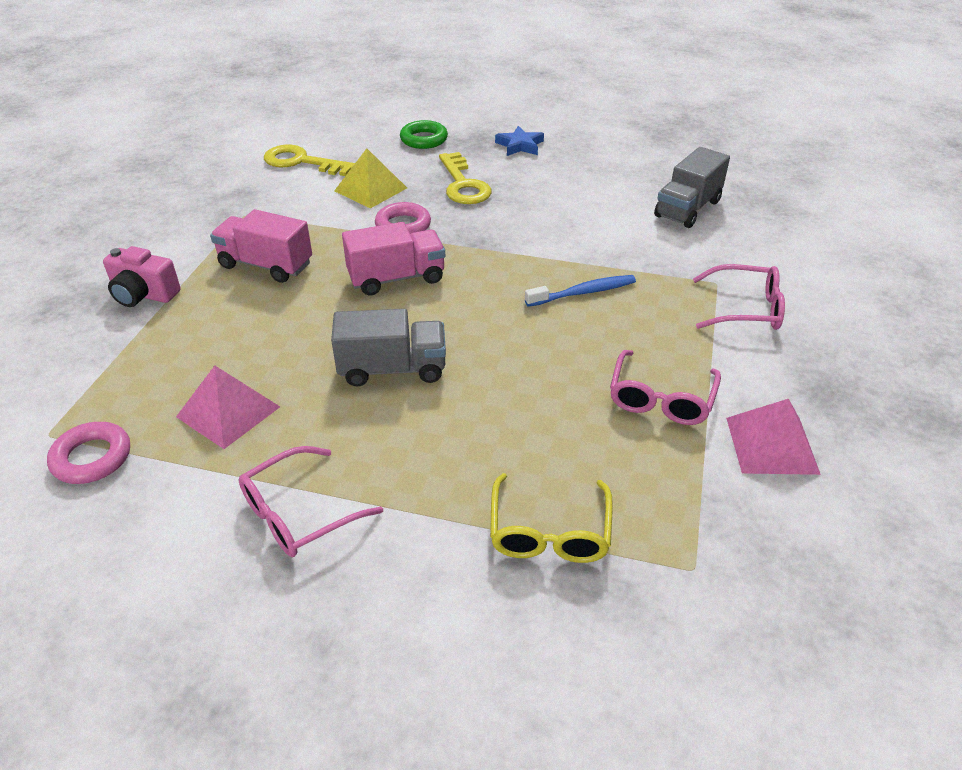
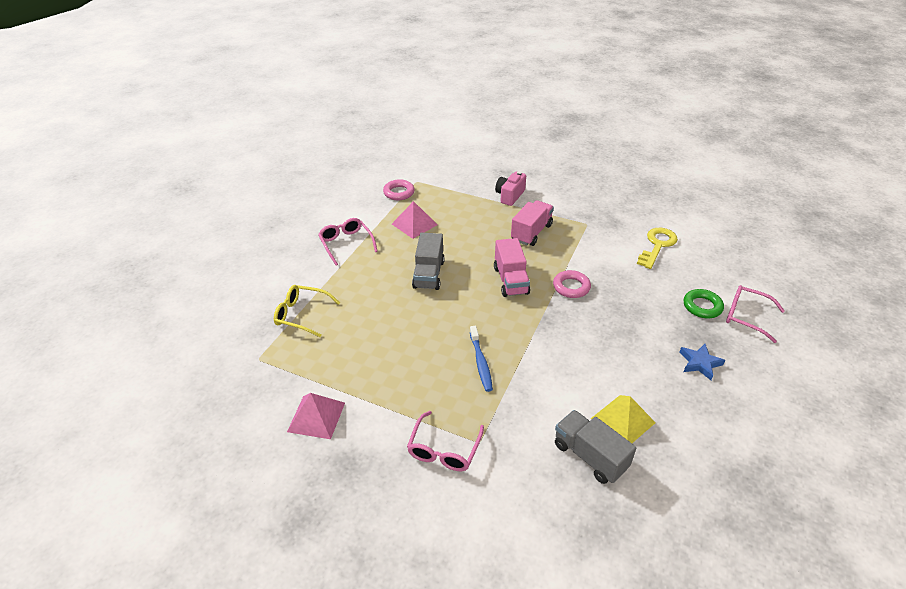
camera: 100 degrees right, 0 degrees up
(370, 189) = (620, 275): yellow pyramid -> yellow pyramid (623, 420)
(463, 185) = (628, 321): yellow key -> none
(661, 398) = (371, 376): pink glasses -> pink glasses (746, 316)

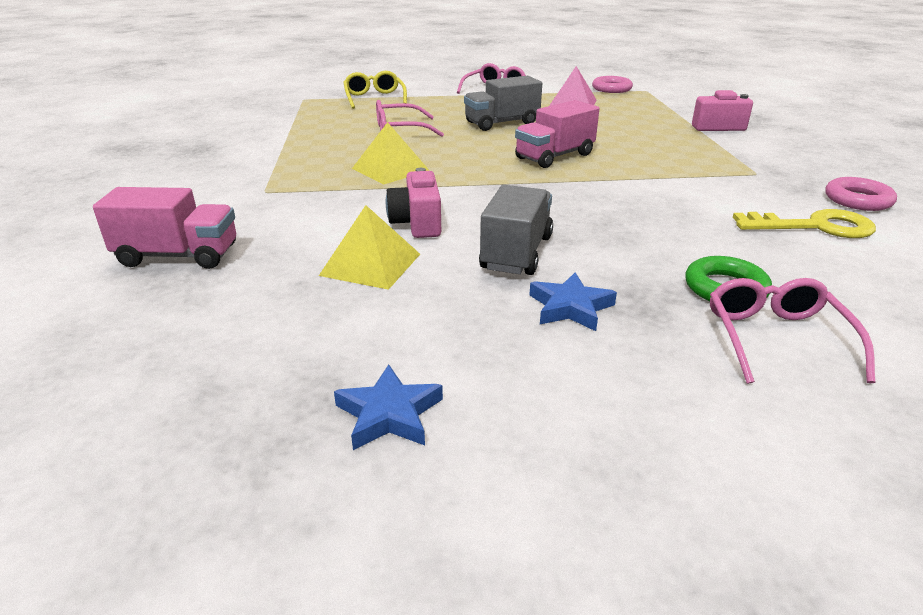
camera: 60 degrees right, 10 degrees down
(316, 417) = (250, 128): pink pyramid -> none
(444, 449) = (242, 179): pink glasses -> pink glasses (400, 130)
(480, 362) = (390, 169): blue toothbrush -> yellow pyramid
(531, 232) = (667, 149): pink truck -> pink truck (178, 256)
(571, 287) = (599, 188): pink ring -> pink ring (857, 200)
(578, 381) = (417, 223): none -> pink camera
(590, 456) = (284, 253): grey truck -> grey truck (516, 253)
(766, 459) = (389, 414): none -> blue star

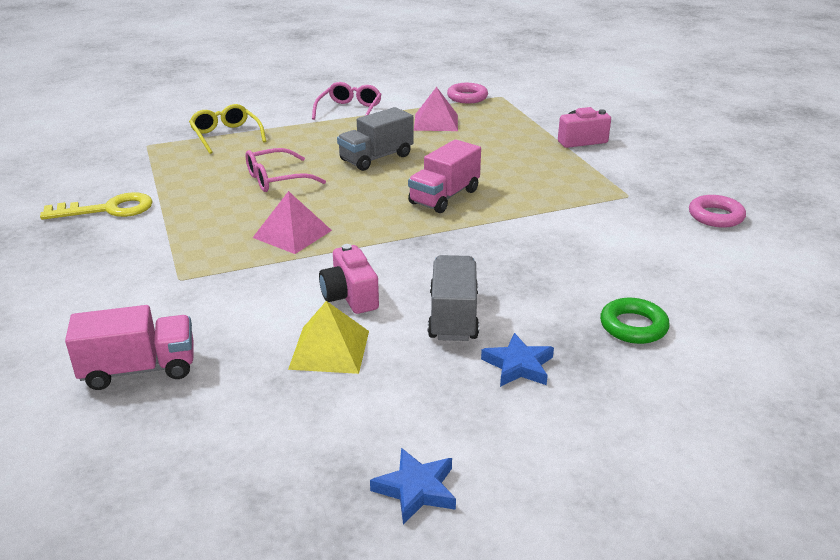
camera: 15 degrees left, 0 degrees up
(390, 169) = (292, 234): yellow pyramid -> pink pyramid
(776, 339) = (681, 368): pink glasses -> none
(815, 227) = (688, 251): yellow key -> yellow key (108, 209)

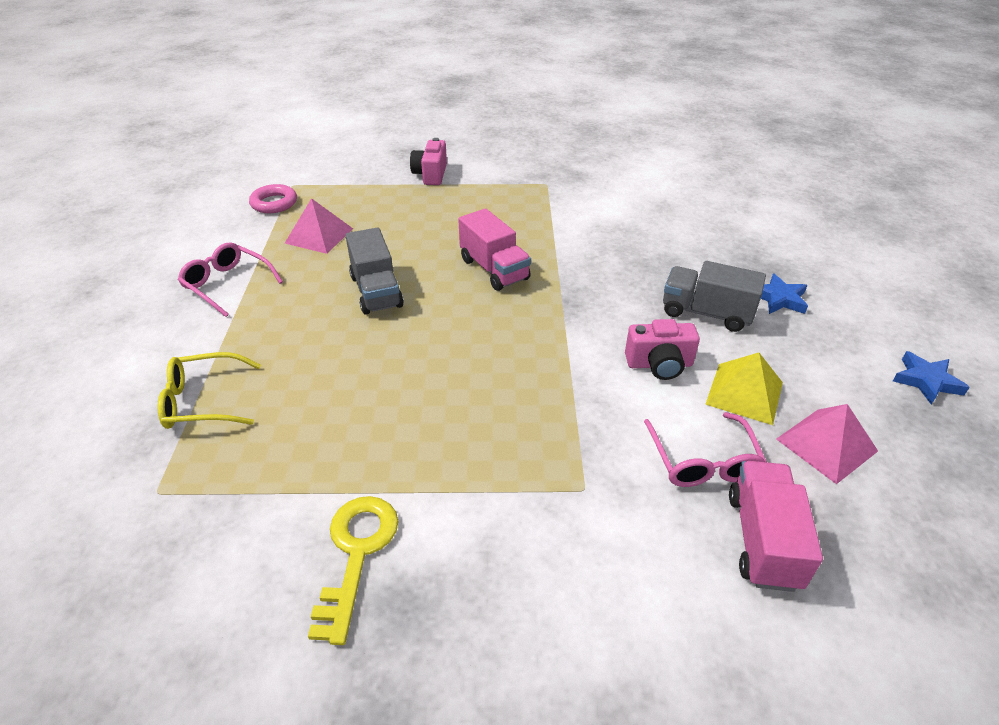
camera: 70 degrees left, 10 degrees up
(277, 179) = (376, 373): pink glasses -> pink glasses (703, 460)
(292, 234) = (519, 382): pink pyramid -> pink pyramid (826, 444)
(633, 326) = (736, 238): green ring -> none
(715, 216) = (597, 162): pink ring -> none

